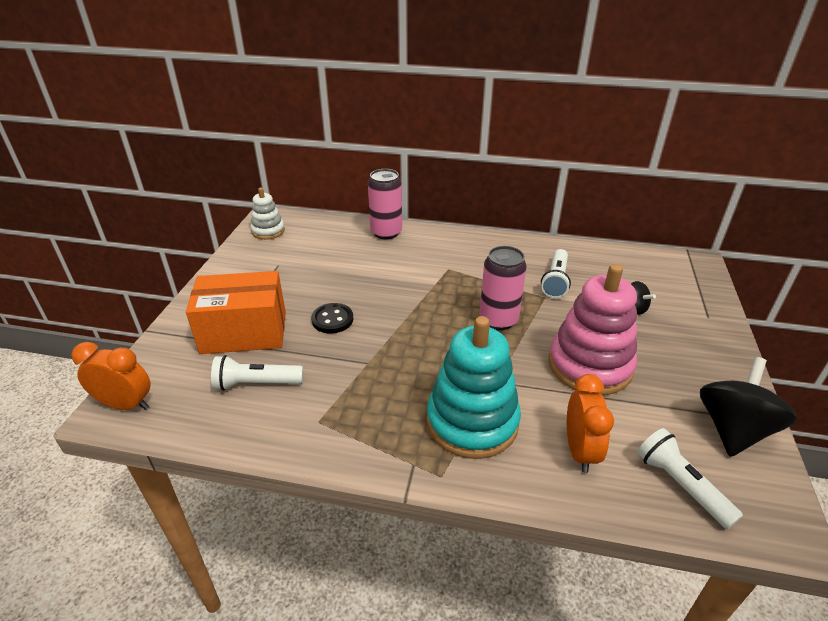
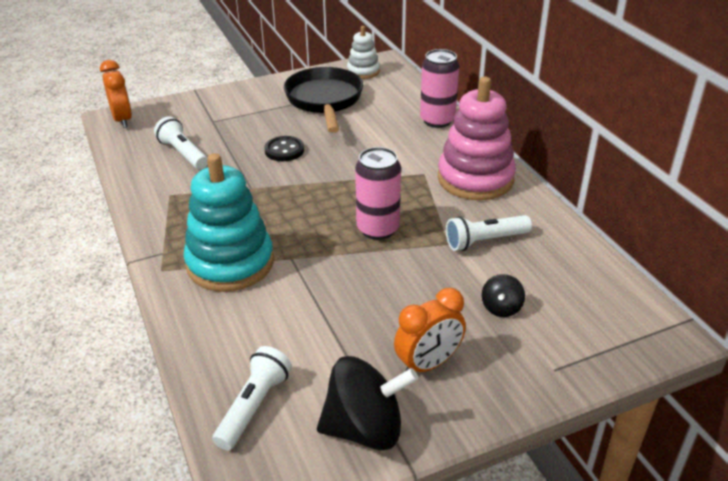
camera: 55 degrees right, 0 degrees up
(244, 332) = (230, 123): orange box -> none
(284, 267) = (324, 101): none -> black pan
(580, 451) = (246, 332): orange clock -> orange clock (428, 364)
(589, 365) = (368, 304): pink stacking toy -> pink stacking toy (475, 179)

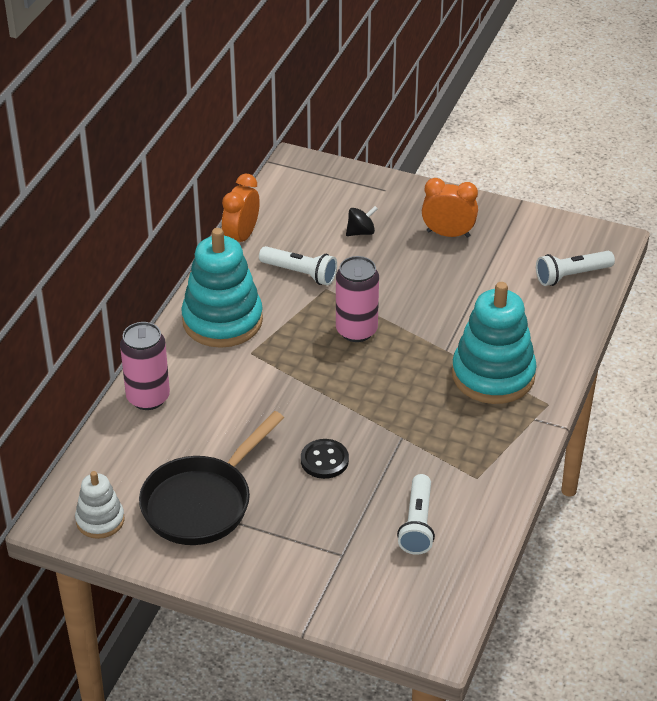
camera: 135 degrees left, 5 degrees up
(123, 120) = (429, 629): orange clock -> orange clock (241, 237)
(365, 429) = (523, 229): black spinning top -> none
(475, 179) = (222, 320): pink stacking toy -> turquoise stacking toy

